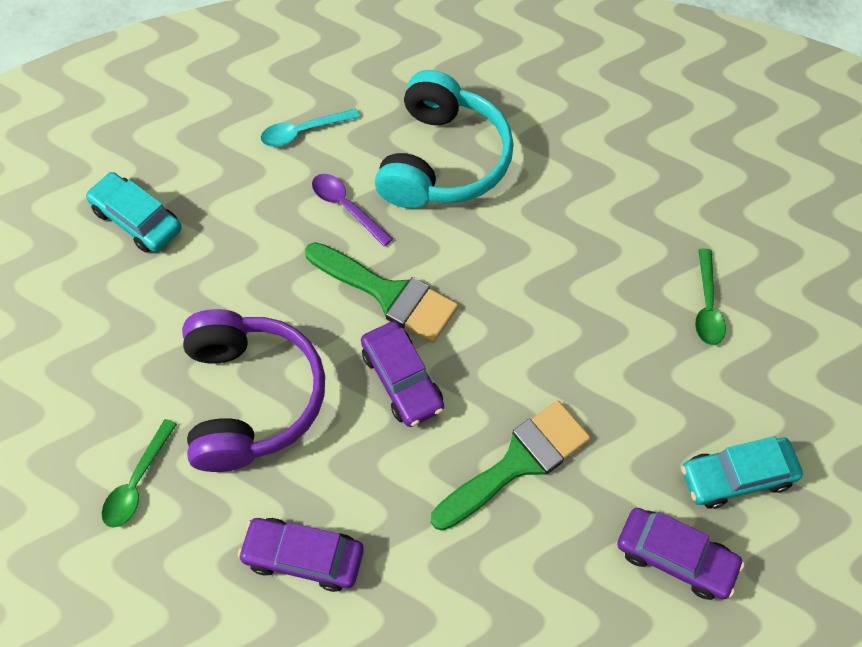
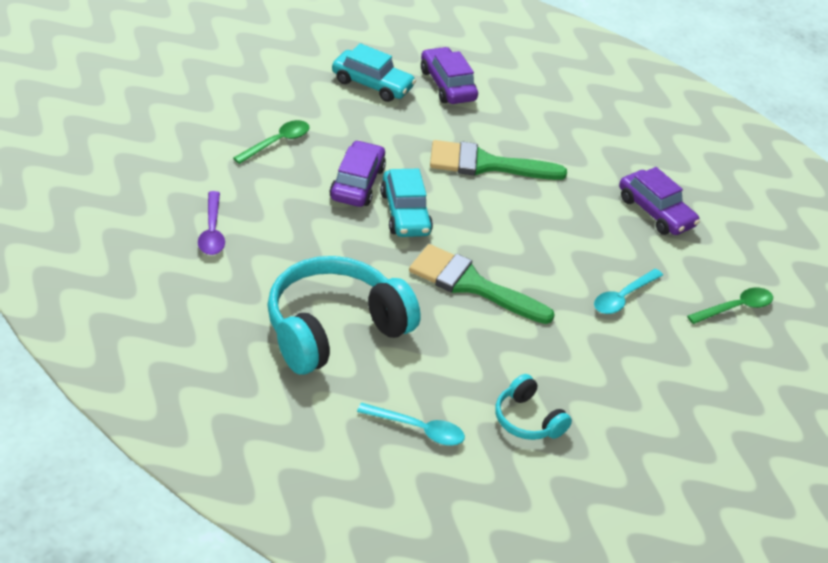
camera: 145 degrees left, 20 degrees down
(137, 220) = (618, 463): turquoise car -> turquoise car (405, 213)
(233, 202) = (527, 420): none -> turquoise headphones
(251, 398) = (623, 297): purple headphones -> turquoise spoon
(346, 207) = (442, 353): purple spoon -> purple spoon (212, 231)
(388, 294) = (471, 284): green brush -> green brush turned 45 degrees counterclockwise
(402, 380) = (513, 240): purple car -> purple car (357, 183)

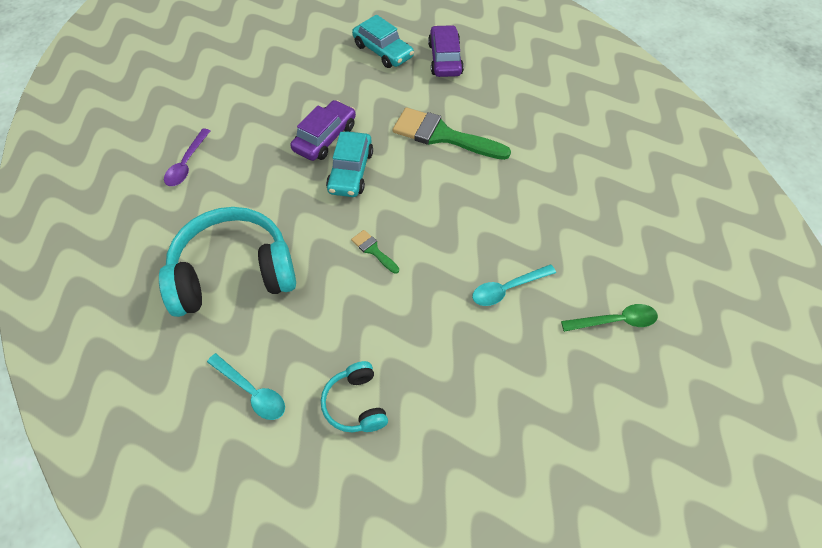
camera: 25 degrees right, 15 degrees up
(277, 143) = (280, 93): green spoon -> none
(471, 284) = (373, 250): green brush -> green brush, size x0.45
(655, 212) = (578, 205): purple car -> none

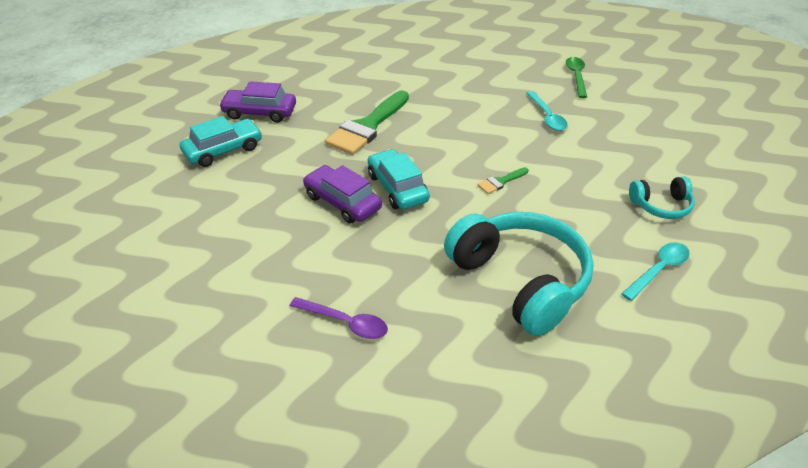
camera: 80 degrees left, 15 degrees down
(233, 273) = (520, 281): turquoise headphones -> turquoise headphones turned 150 degrees clockwise
(350, 171) = (397, 188): turquoise car -> turquoise car turned 135 degrees counterclockwise

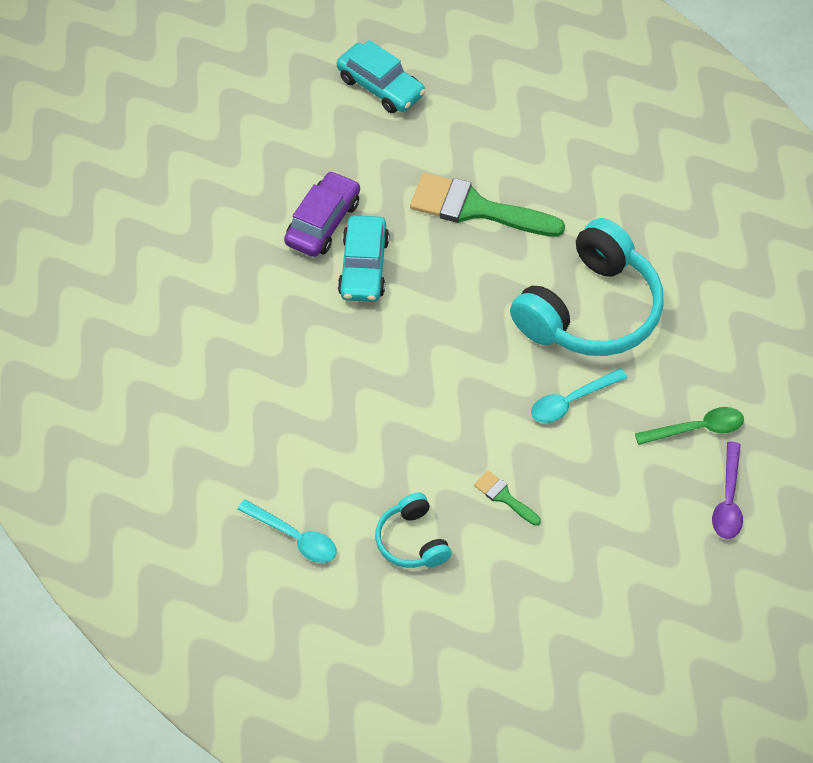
camera: 75 degrees right, 15 degrees up
(260, 112) = (467, 93): purple car -> none
(345, 323) = (151, 271): purple spoon -> purple spoon (728, 499)
(397, 188) = (363, 267): turquoise car -> turquoise car turned 135 degrees clockwise
(501, 182) = (407, 367): green brush -> green brush (504, 497)
(520, 281) = (243, 407): turquoise headphones -> turquoise headphones (590, 310)

